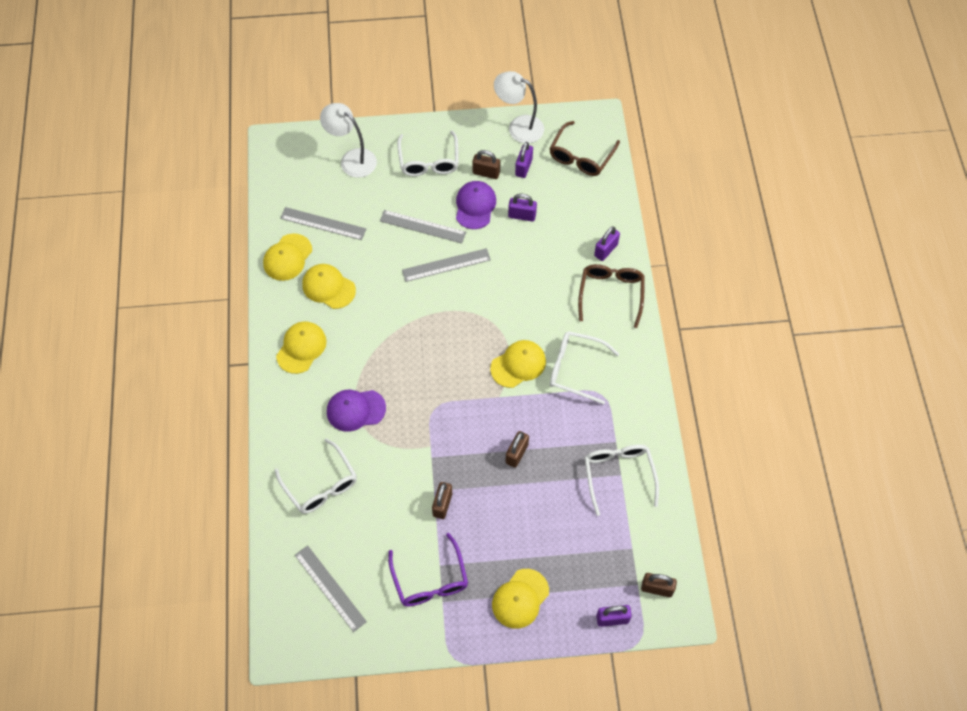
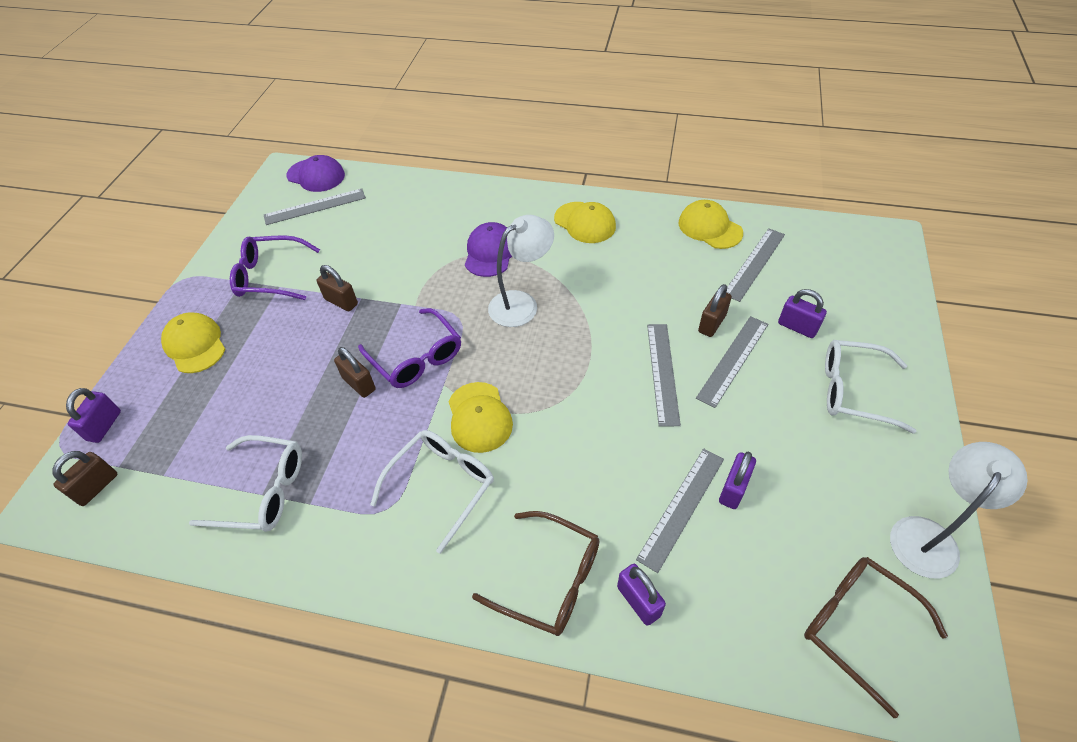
camera: 110 degrees right, 10 degrees down
(320, 484) = (421, 215): white glasses -> none
(328, 287) = (658, 255): yellow cap -> none
(352, 159) = (860, 307): white lamp -> white lamp (521, 303)
(475, 206) = (761, 430): purple cap -> purple cap (316, 175)
(481, 424) = (416, 357): none -> purple glasses
(486, 173) = (826, 460): brown padlock -> brown padlock (712, 323)
(523, 167) = (835, 519): purple padlock -> purple padlock (797, 327)
(543, 239) = (681, 507): none -> grey ruler

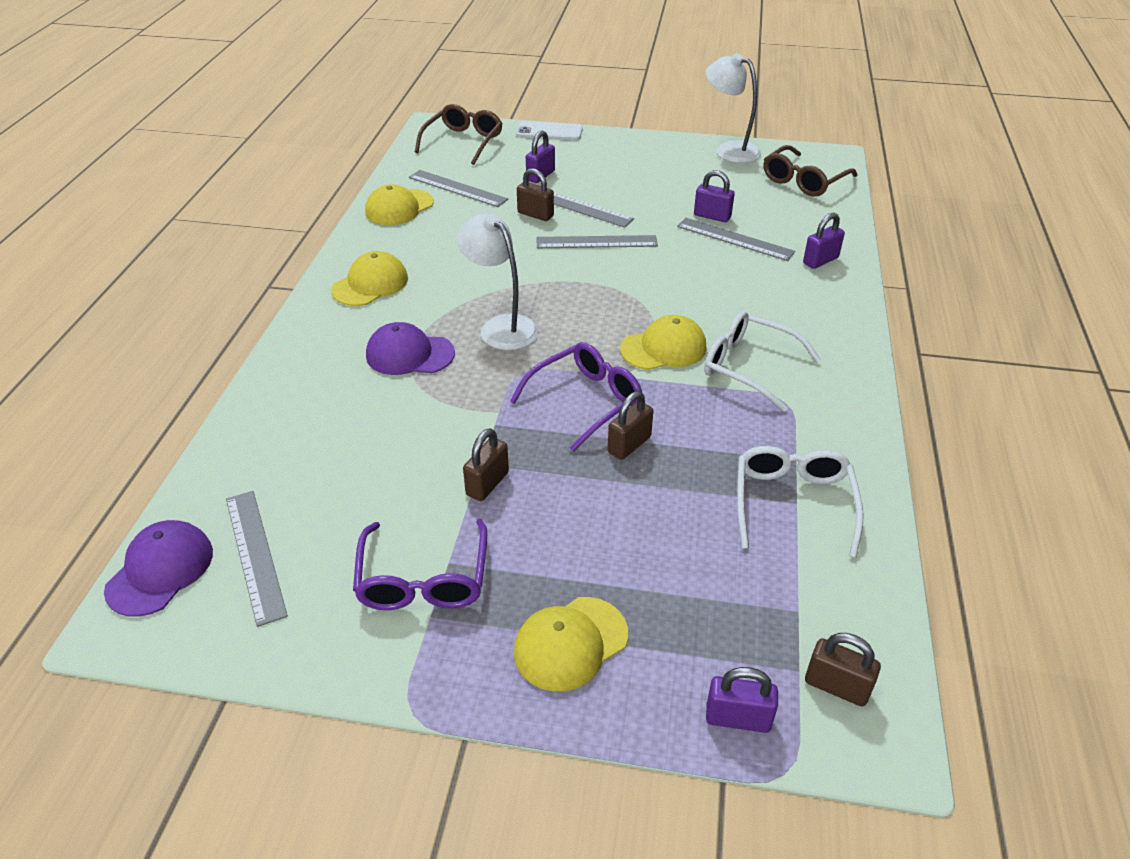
camera: 95 degrees left, 10 degrees down
(550, 579) = (819, 301): brown glasses -> brown glasses (463, 142)
(853, 391) = (609, 160): white glasses -> none
(912, 334) = (549, 131): none -> white phone

